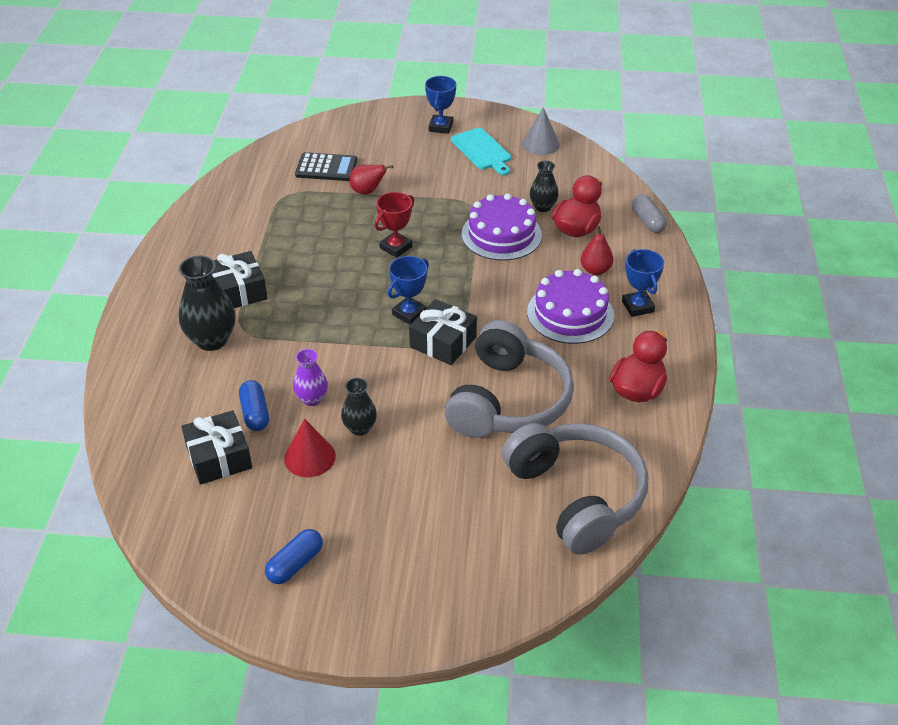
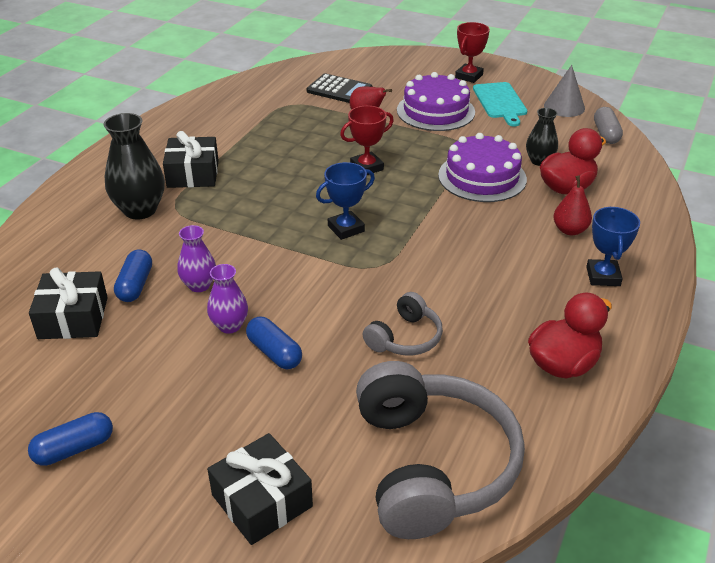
camera: 20 degrees right, 5 degrees down
(309, 457) = (161, 341): red cone -> none
(360, 428) = (229, 326): black vase -> purple vase
(410, 441) = (274, 352): none -> blue capsule
(441, 127) = (469, 76): blue trophy -> red trophy
(443, 342) = (365, 263): black gift -> black gift (262, 500)
(508, 400) = (405, 338): grey headphones -> grey headphones, size x0.49
(570, 313) = (520, 266): purple cake -> purple cake (435, 111)
(647, 221) = (651, 196): grey capsule -> grey capsule (606, 134)

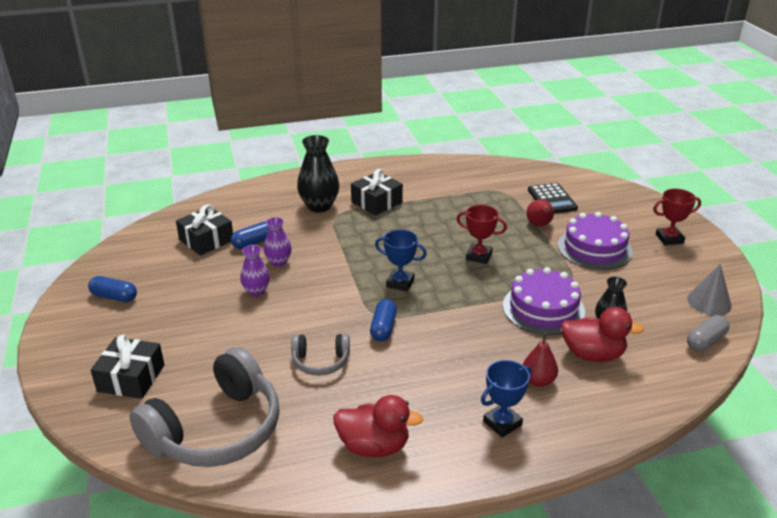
camera: 50 degrees right, 5 degrees down
(274, 352) = (251, 319): blue capsule -> blue capsule (383, 328)
(500, 102) = (659, 269): turquoise cutting board -> none

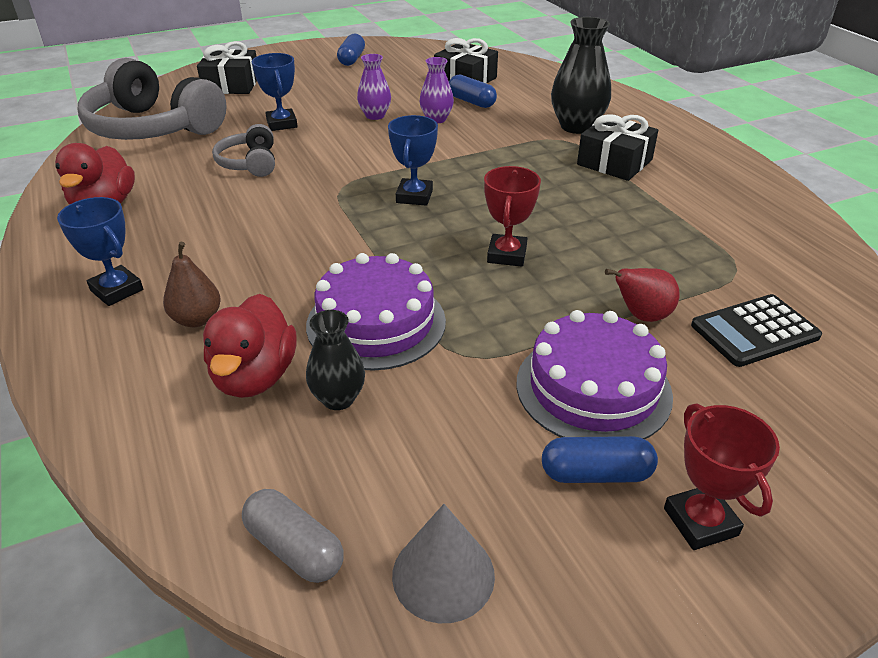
camera: 80 degrees right, 5 degrees up
(248, 343) = (282, 124): none -> blue trophy
(383, 328) = (314, 193): blue capsule -> blue capsule (596, 474)
(538, 380) = (197, 319): red pear -> brown pear

